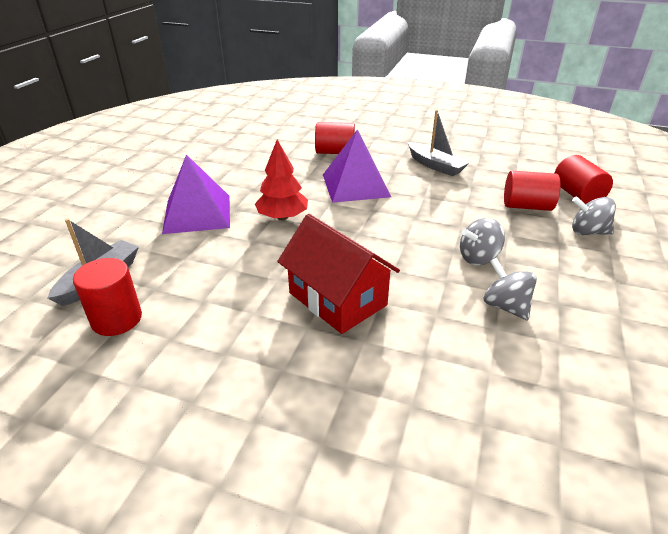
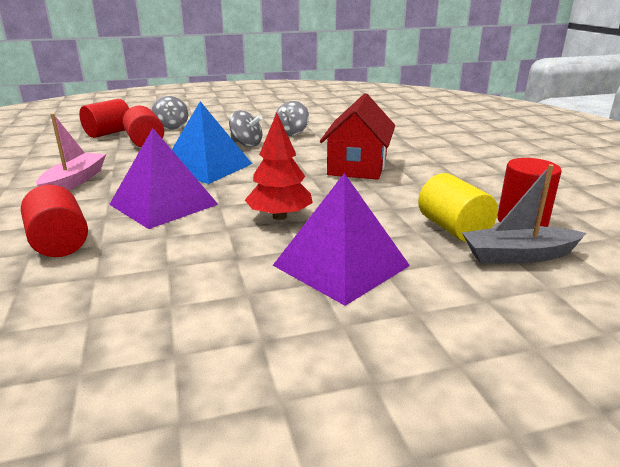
camera: 125 degrees left, 10 degrees down
(164, 276) = (453, 229): none -> yellow cylinder
(420, 218) = (206, 167): none -> blue pyramid
(435, 166) = (75, 181): grey boat -> pink boat

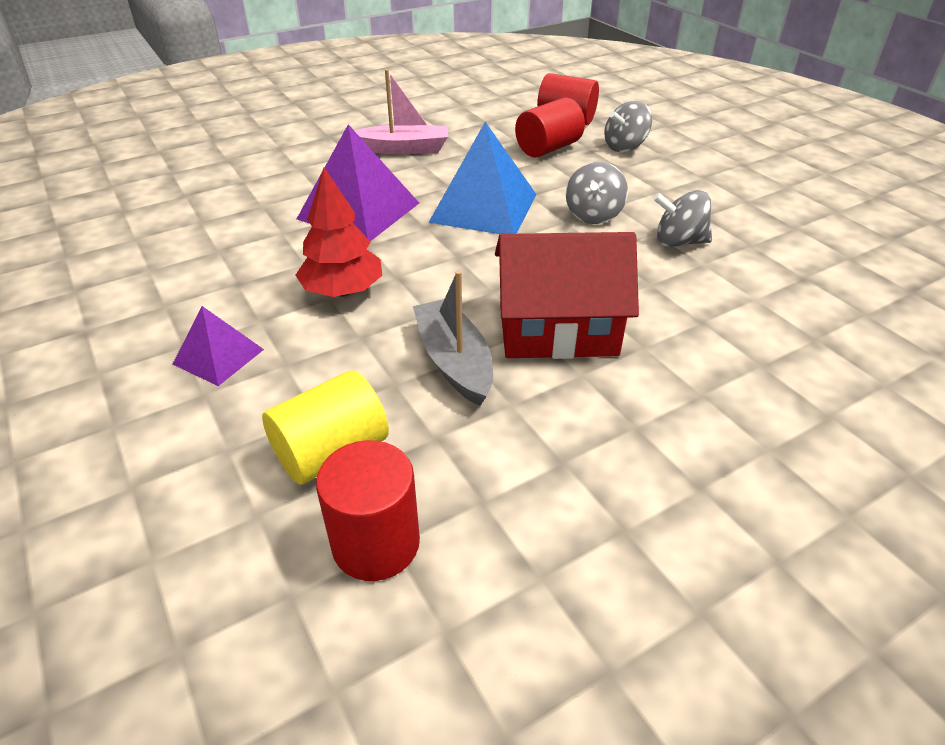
camera: 75 degrees right, 15 degrees up
(59, 243) = (261, 186): red cylinder -> none
(341, 265) = (218, 356): purple pyramid -> purple pyramid, size x0.55
(518, 255) = (247, 528): grey boat -> grey boat (454, 361)

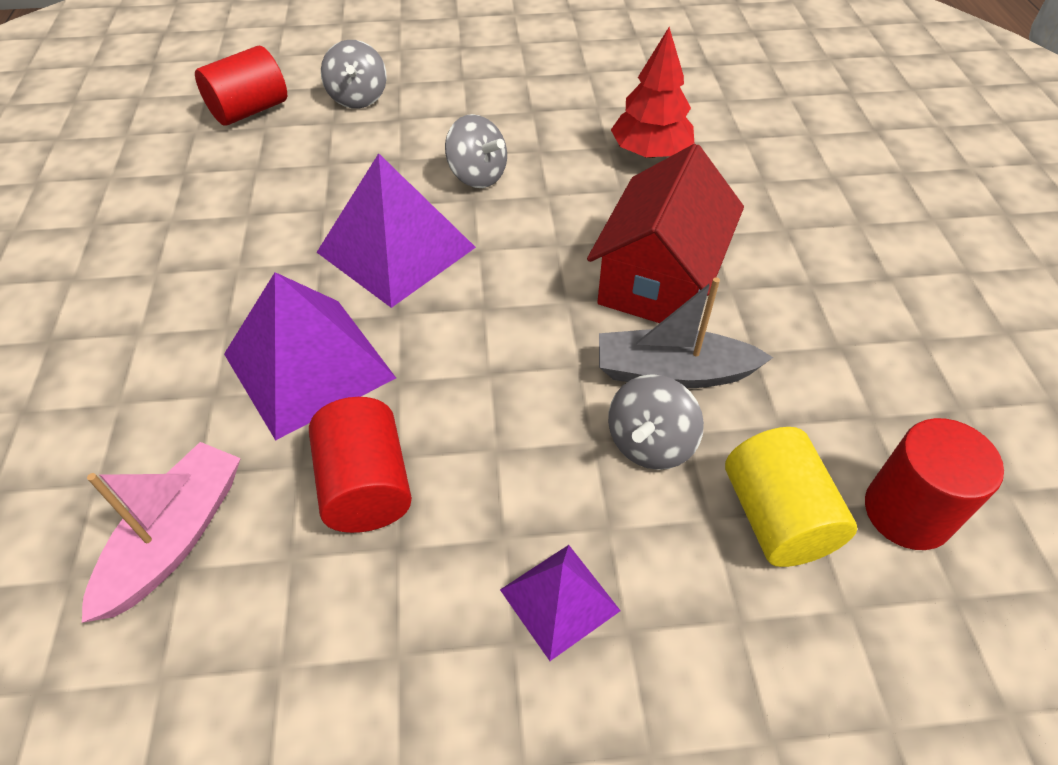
camera: 65 degrees left, 10 degrees up
(342, 291) = (489, 432): red tree -> red tree (650, 152)
(403, 149) = (178, 272): pink boat -> pink boat (175, 538)
(484, 208) = (396, 249): blue pyramid -> purple pyramid
(548, 148) = (306, 151): red cylinder -> red cylinder (366, 486)
(678, 242) = (565, 144): grey spinning top -> grey spinning top (650, 443)

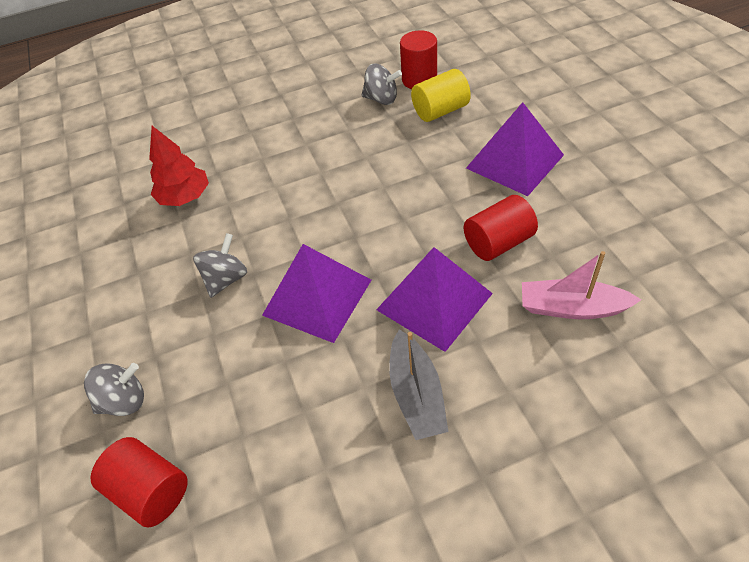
camera: 100 degrees left, 0 degrees up
(560, 600) = (514, 161): purple pyramid -> purple pyramid, size x1.83
(650, 443) = (421, 152): grey spinning top -> grey spinning top (381, 99)
(658, 278) = (306, 170): red house -> none
(673, 372) = (373, 153): grey boat -> grey boat (416, 394)

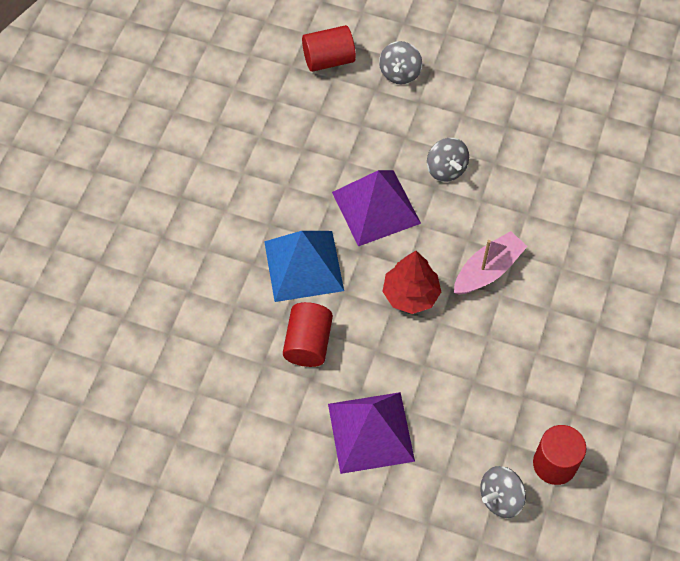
camera: 125 degrees right, 10 degrees up
(185, 197) = (563, 191): red tree -> red tree (410, 294)
(381, 99) = (555, 409): grey spinning top -> grey spinning top (500, 498)
(416, 394) = (254, 206): grey boat -> none
(434, 301) = (303, 265): purple pyramid -> blue pyramid
(440, 111) = (490, 439): yellow cylinder -> none
(572, 308) = (217, 333): pink boat -> pink boat (488, 270)

